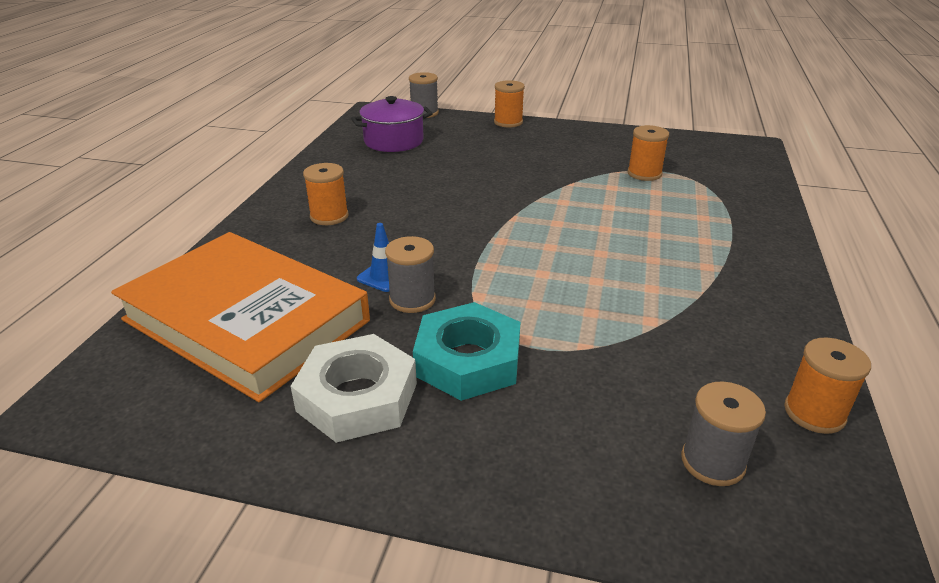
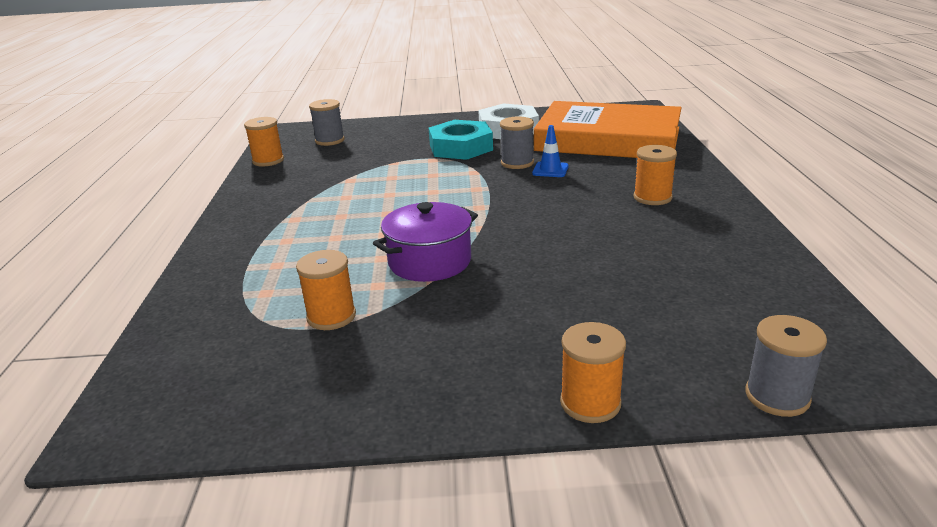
camera: 165 degrees right, 5 degrees down
(394, 141) = (728, 305): purple pot -> purple pot (429, 261)

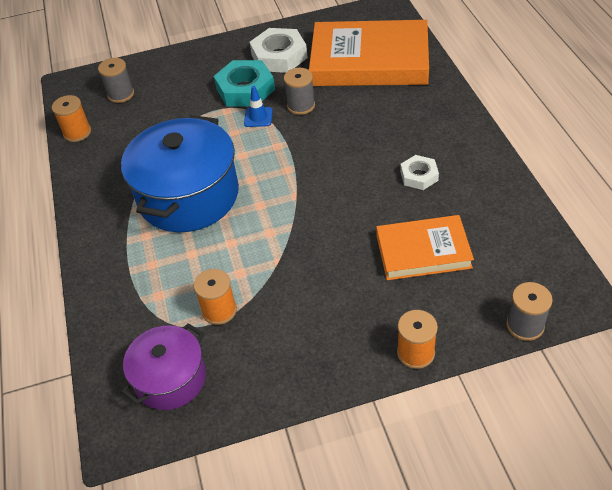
camera: 10 degrees left, 20 degrees up
(354, 215) = (188, 196): none -> blue pot
(429, 261) = (269, 240): purple pot -> purple pot (170, 379)
(550, 170) = (331, 112): blue traffic cone -> blue traffic cone (258, 117)
(631, 295) = (423, 251): none -> orange book
(643, 228) = (419, 176): none -> white nut
(652, 197) = (420, 137): orange spool -> none

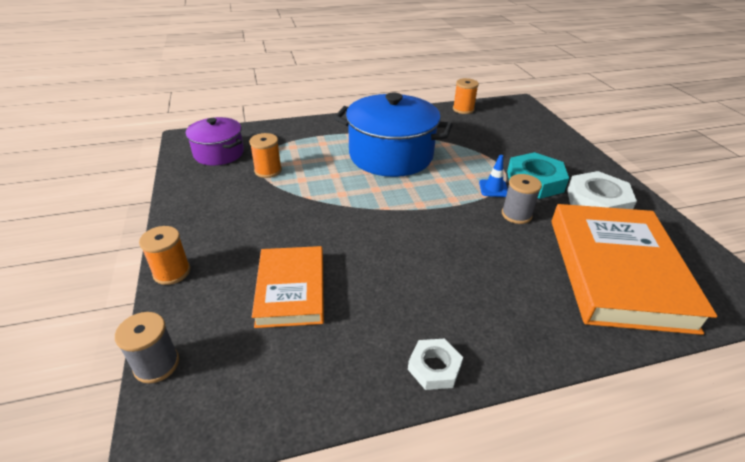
camera: 85 degrees right, 10 degrees down
(121, 94) = (512, 123): grey spool -> none
(419, 176) = (406, 297): white nut -> white nut (434, 367)

